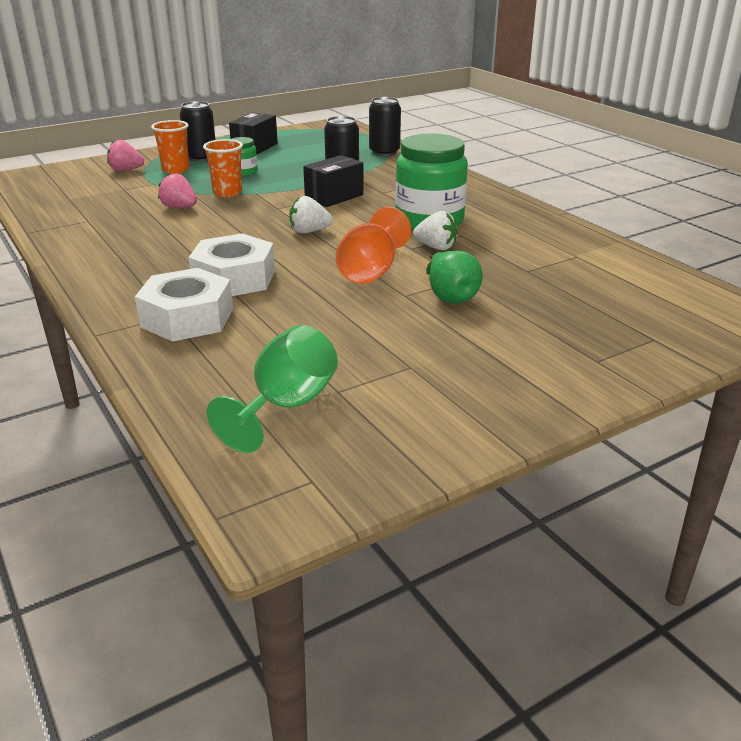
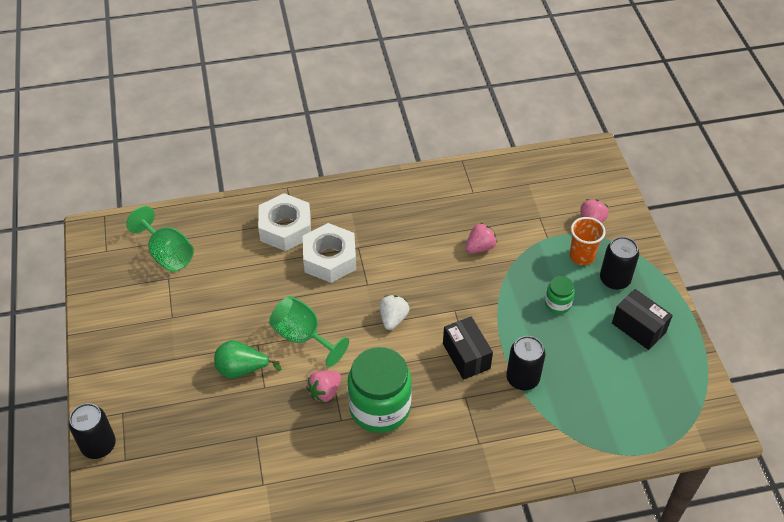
camera: 110 degrees right, 20 degrees up
(227, 192) = (505, 283): orange cup -> none
(371, 271) = (303, 337): orange goblet -> green goblet
(384, 152) = (590, 439): black can -> black can (99, 445)
(436, 247) = (325, 392): white strawberry -> pink strawberry

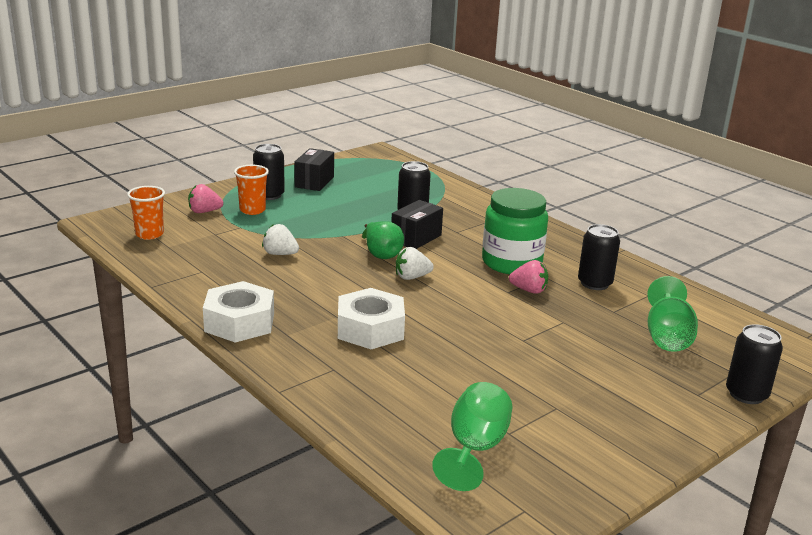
camera: 120 degrees left, 25 degrees down
(242, 369) = (561, 339): green pear -> green pear (381, 254)
(285, 228) = (350, 371): white nut -> white nut (239, 322)
(303, 337) = (484, 317): green goblet -> green goblet (667, 336)
(307, 453) = (594, 283): none -> black can
(480, 247) = (280, 254): pink strawberry -> white strawberry
(556, 177) = (149, 234): none -> orange cup
(558, 304) = (319, 212): green jar -> none

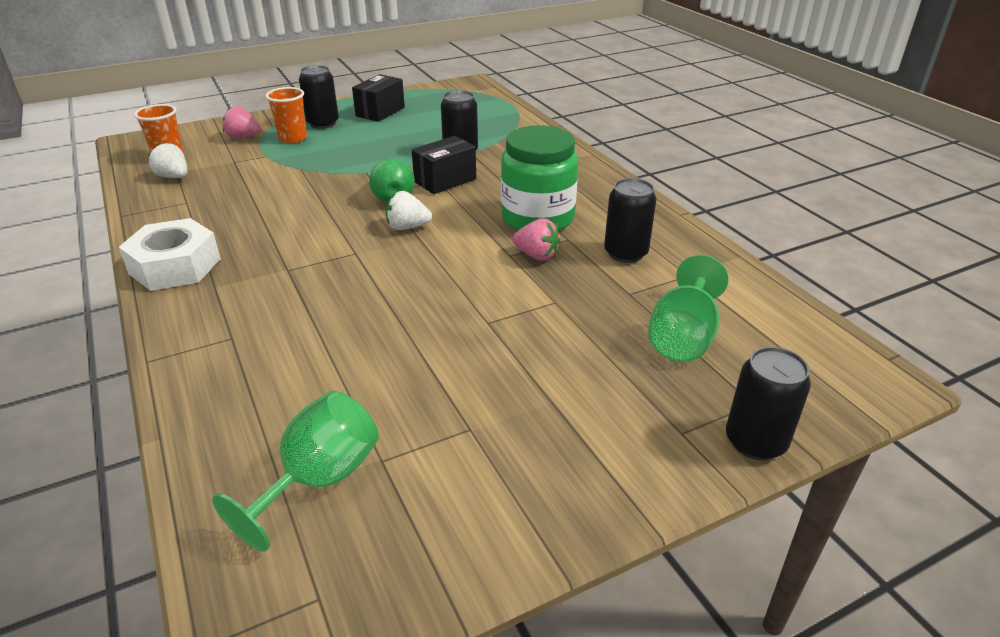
camera: 15 degrees right, 10 degrees up
(280, 254) = (283, 189): white strawberry -> white strawberry (174, 177)
(370, 329) = (312, 289): white nut -> none

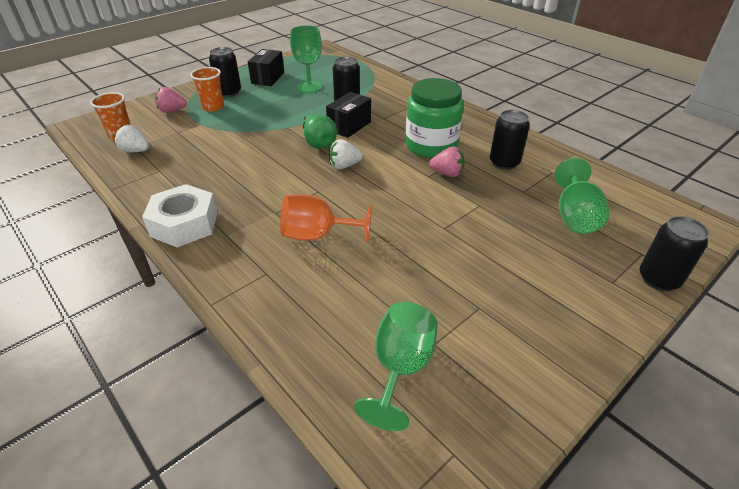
camera: 15 degrees left, 5 degrees up
(320, 304) = (317, 235): none -> orange goblet
(425, 128) = (309, 87): none -> green goblet

